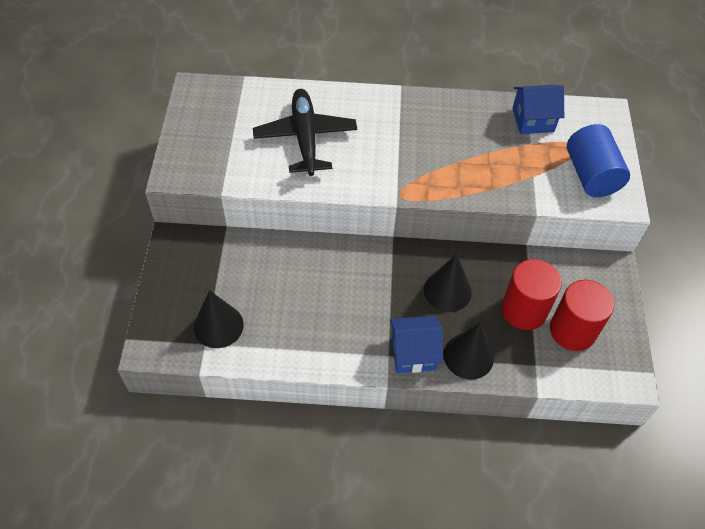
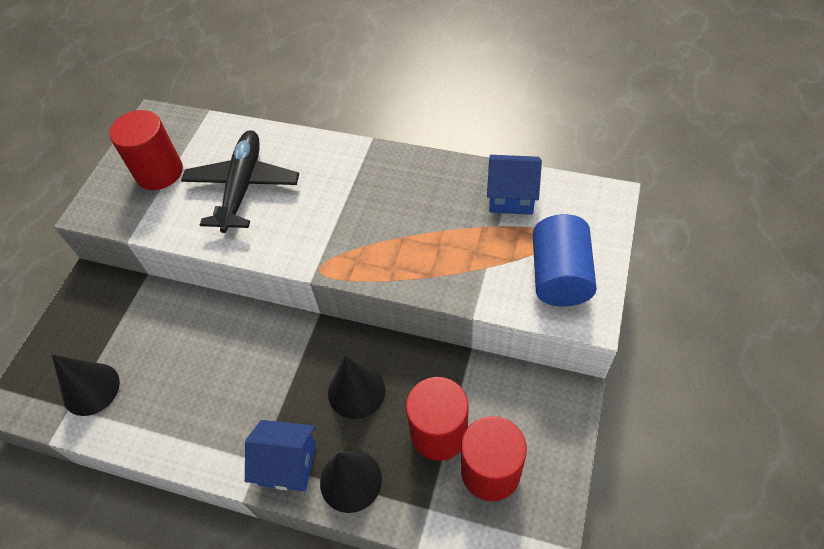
camera: 20 degrees right, 0 degrees up
(223, 134) = (159, 172): none -> red cylinder

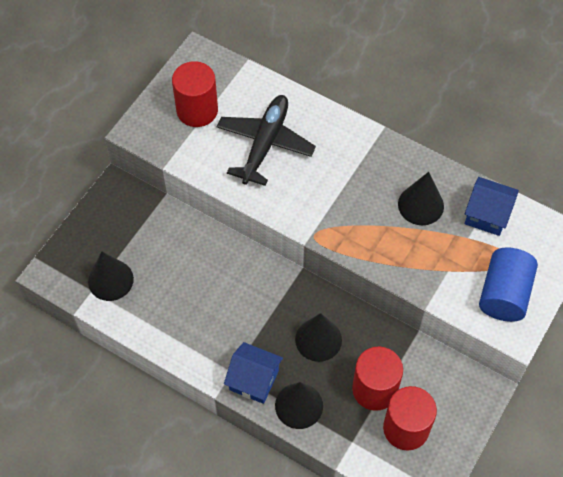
camera: 10 degrees right, 5 degrees up
(434, 205) = (420, 205): none -> black cone

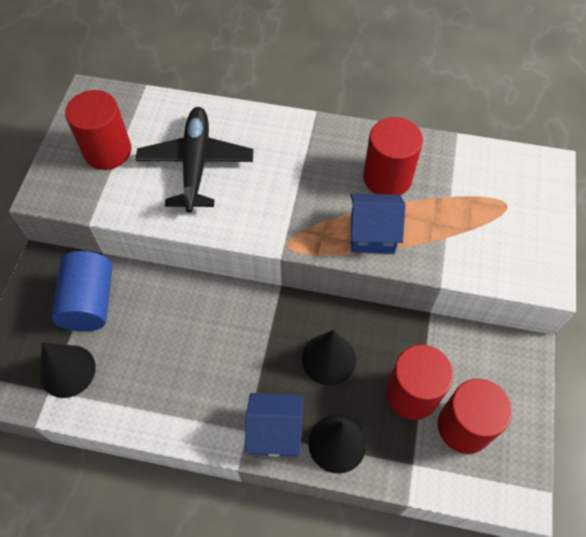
camera: 20 degrees left, 0 degrees up
(420, 205) = (387, 178): black cone -> red cylinder
(487, 215) = (459, 167): blue house -> blue house (372, 234)
(504, 294) = (515, 243): blue cylinder -> blue cylinder (89, 302)

